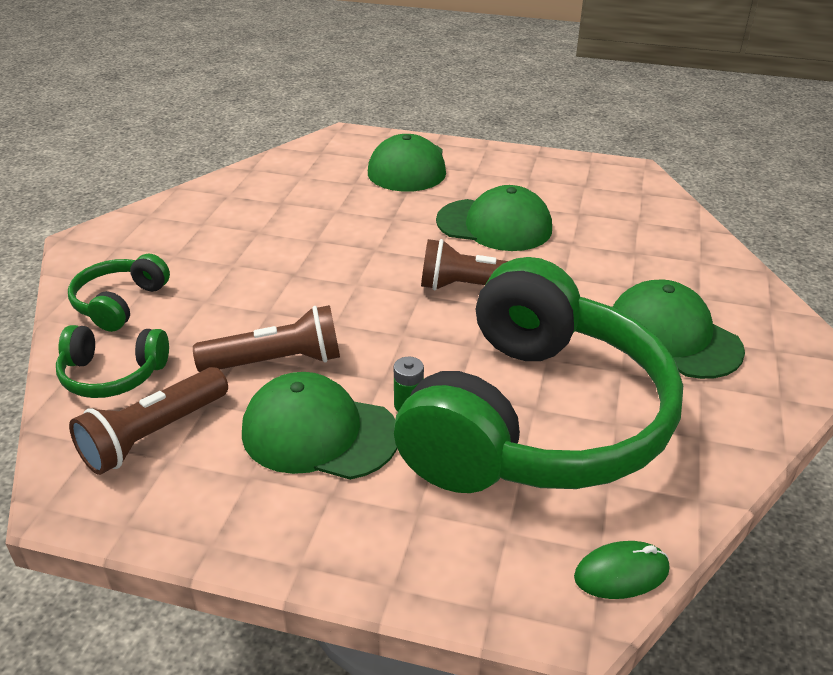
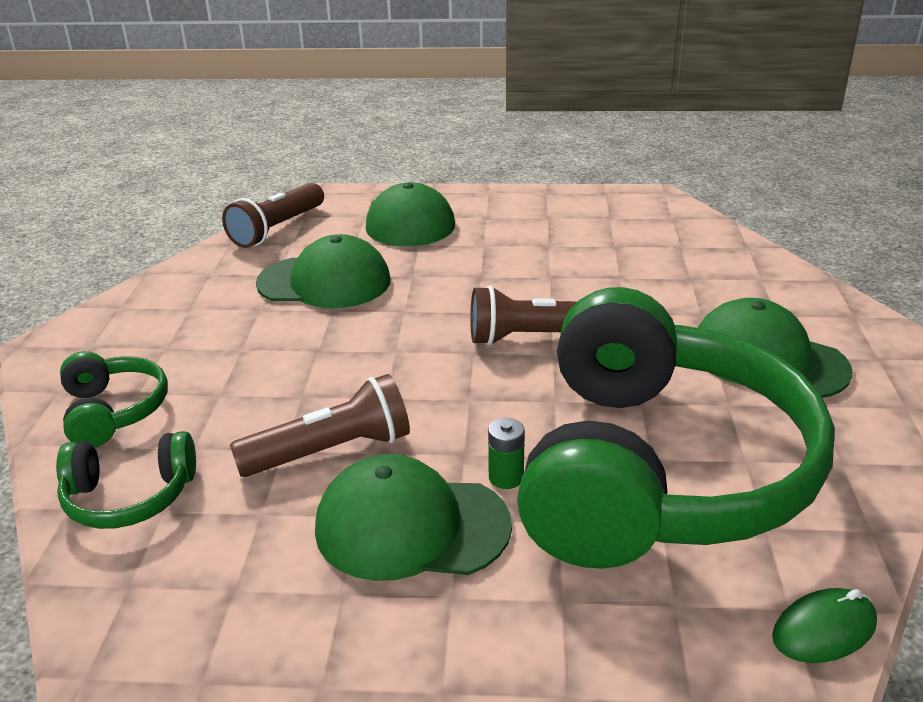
camera: 10 degrees left, 5 degrees down
(120, 303) = (114, 411): green headphones -> green headphones turned 150 degrees clockwise
(154, 434) = (205, 561): brown flashlight -> brown flashlight (277, 229)
(494, 225) = (529, 269): green cap -> green cap (324, 282)

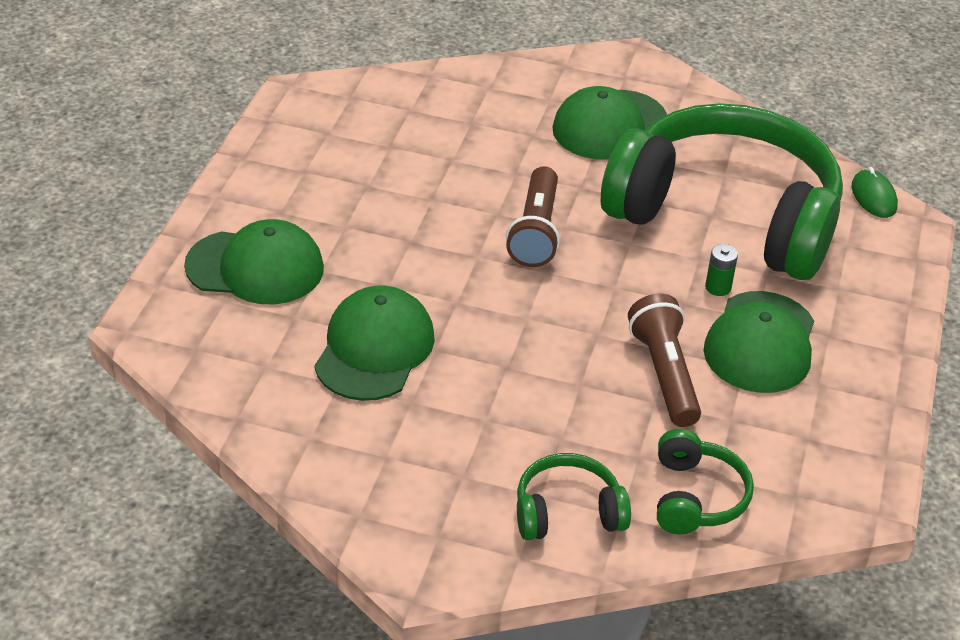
camera: 80 degrees left, 10 degrees up
(277, 229) = (221, 375): brown flashlight -> none

